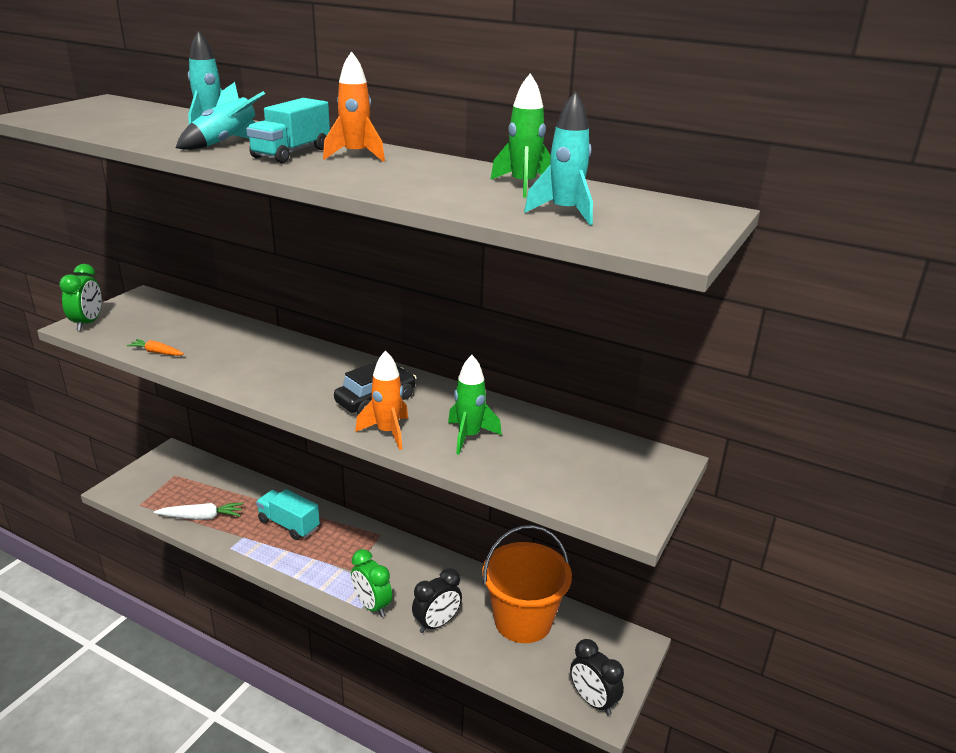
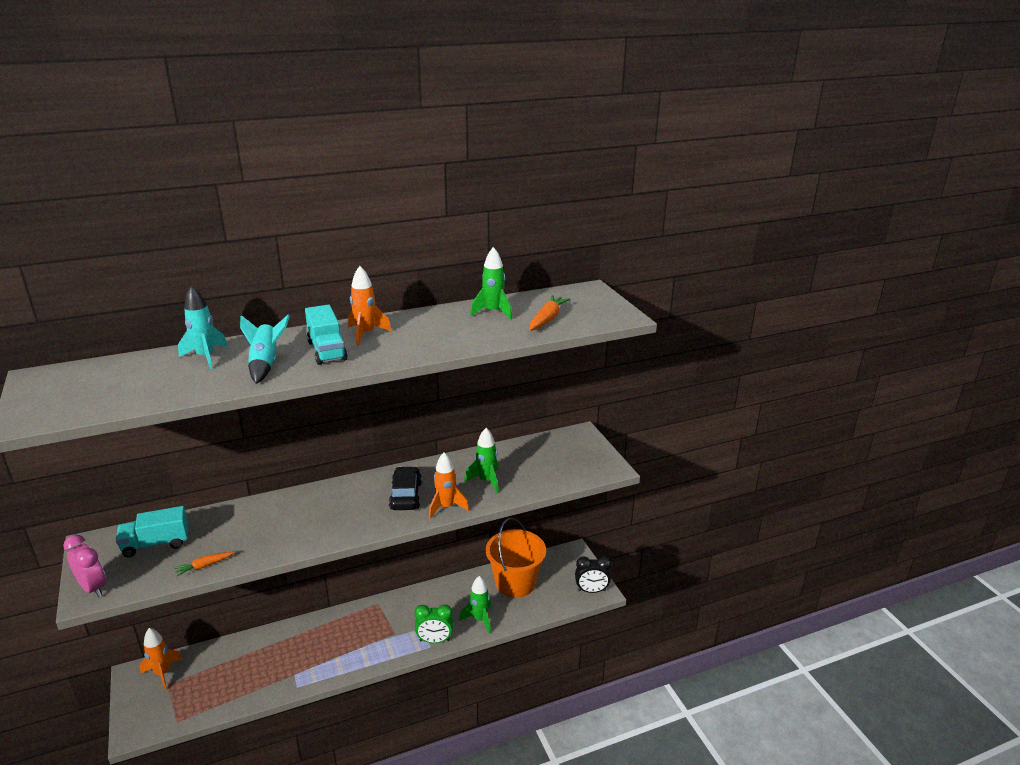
camera: 50 degrees left, 0 degrees up
(87, 323) = (93, 588): green clock -> pink clock
(184, 465) = (163, 673): none -> orange rocket
(201, 517) = (242, 689): white carrot -> none
(288, 525) = (312, 644): turquoise truck -> turquoise truck (156, 544)
(437, 623) = (480, 619): black clock -> green rocket
(565, 212) = (547, 319): turquoise rocket -> orange carrot

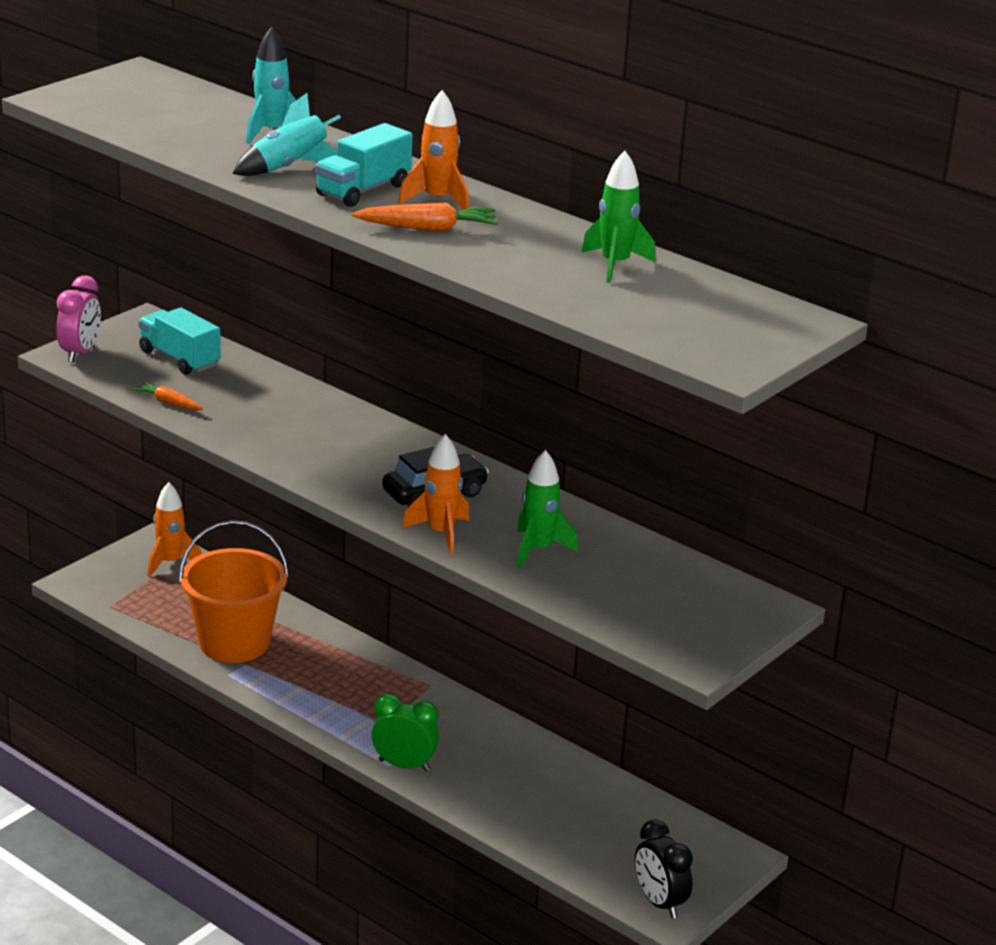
camera: 60 degrees right, 0 degrees up
(434, 640) = (404, 765): green clock -> green clock turned 135 degrees clockwise
(480, 619) = (484, 796): green rocket -> none
(515, 583) = (597, 809): orange bucket -> orange bucket (234, 642)
(547, 319) = (642, 308): orange carrot -> orange carrot (427, 228)

